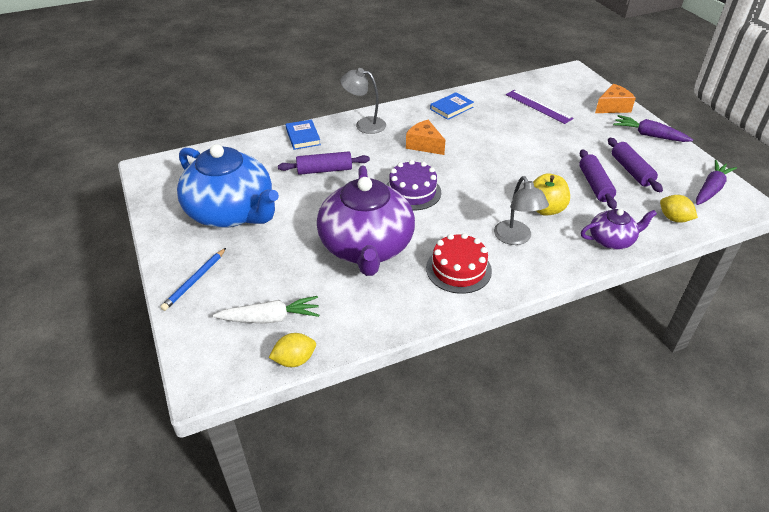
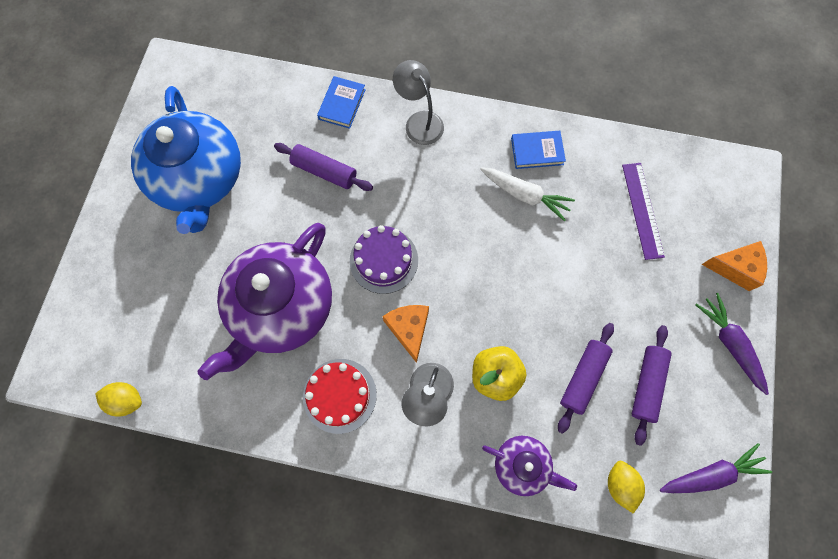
camera: 35 degrees right, 30 degrees up
(195, 280) = (113, 250): blue pencil -> none
(270, 318) = (141, 339): white carrot -> white carrot (525, 195)
(424, 145) = (455, 195): orange cheese -> orange cheese (409, 329)

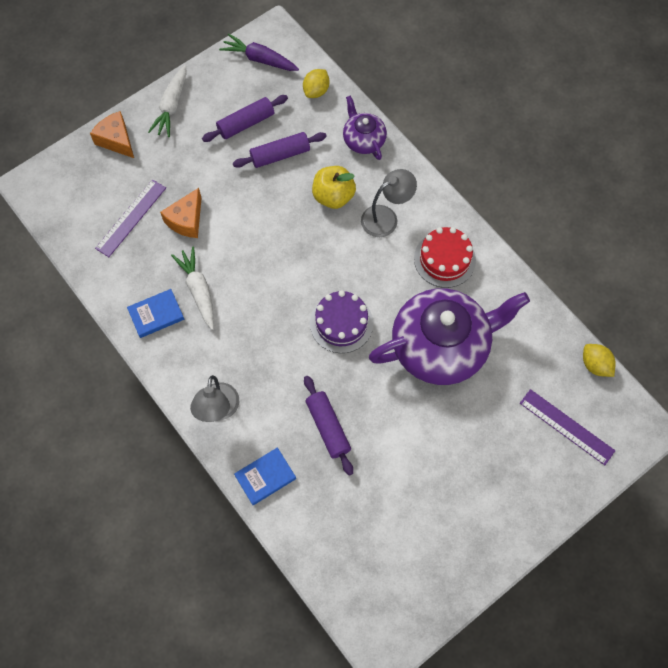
camera: 140 degrees left, 5 degrees down
(122, 320) = (566, 427): none -> purple ruler
(200, 179) = (432, 501): blue teapot -> none
(409, 329) = (364, 264): orange cheese -> orange cheese (186, 220)
(537, 151) = (156, 314): blue book -> blue book turned 60 degrees counterclockwise
(729, 343) = (171, 106): purple carrot -> white carrot

